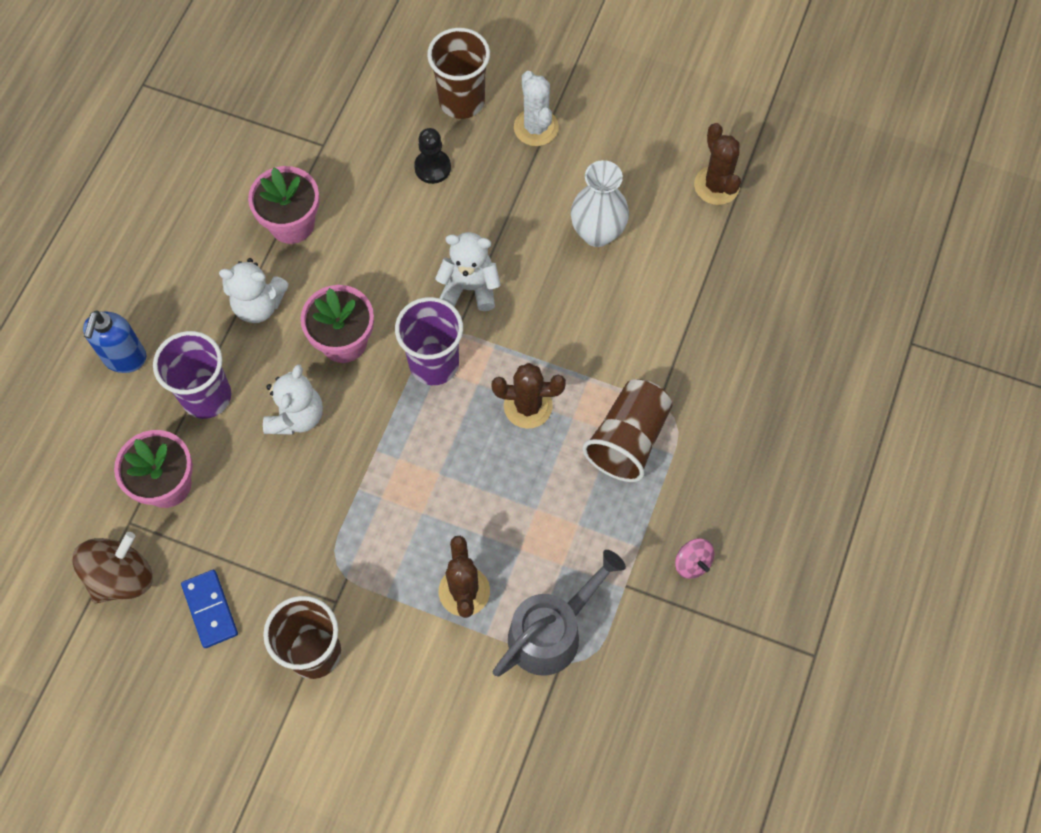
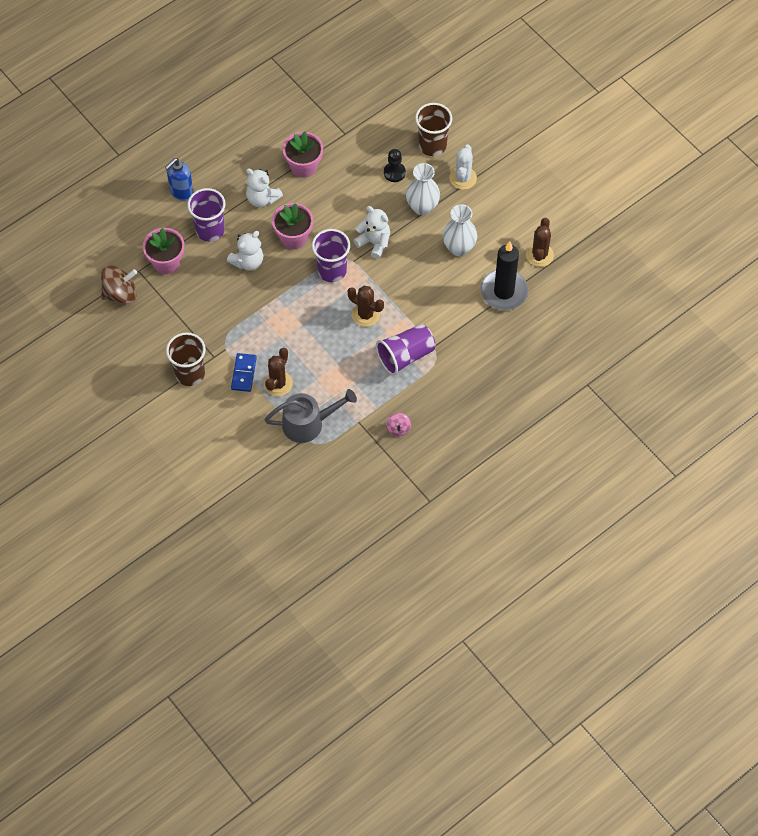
camera: 30 degrees right, 5 degrees down
(210, 609) = (153, 329): blue domino -> blue domino (243, 373)
(506, 199) = (422, 207): none -> white vase
(628, 439) = (405, 356): brown cup -> purple cup
(703, 265) = (504, 291): none -> black candle

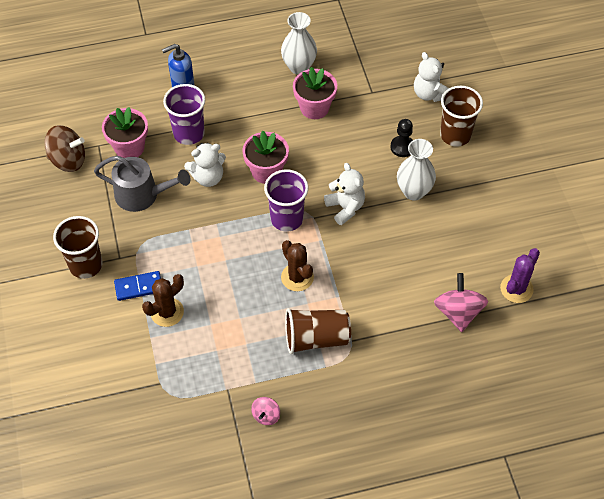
camera: 25 degrees right, 5 degrees down
(243, 373) = (138, 287): blue domino -> blue domino turned 45 degrees clockwise
(262, 198) = (256, 123): white teddy bear -> white teddy bear (429, 94)
(308, 423) = (173, 368): grey watering can -> grey watering can (142, 195)
(405, 356) = (316, 338): purple cup -> brown cup
(459, 248) = (431, 247): white vase -> white vase (299, 67)
(463, 178) = (471, 178): white cactus -> none
(504, 291) = (458, 312): black candle -> pink spinning top
(539, 255) = (516, 289): brown cactus -> purple cactus

